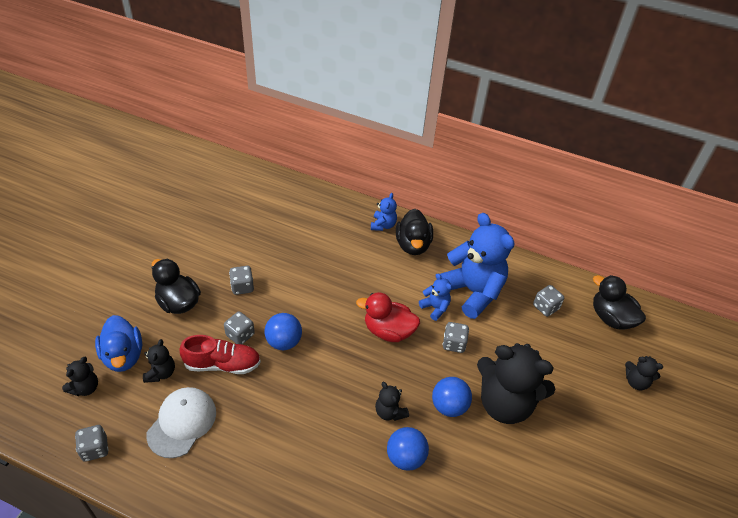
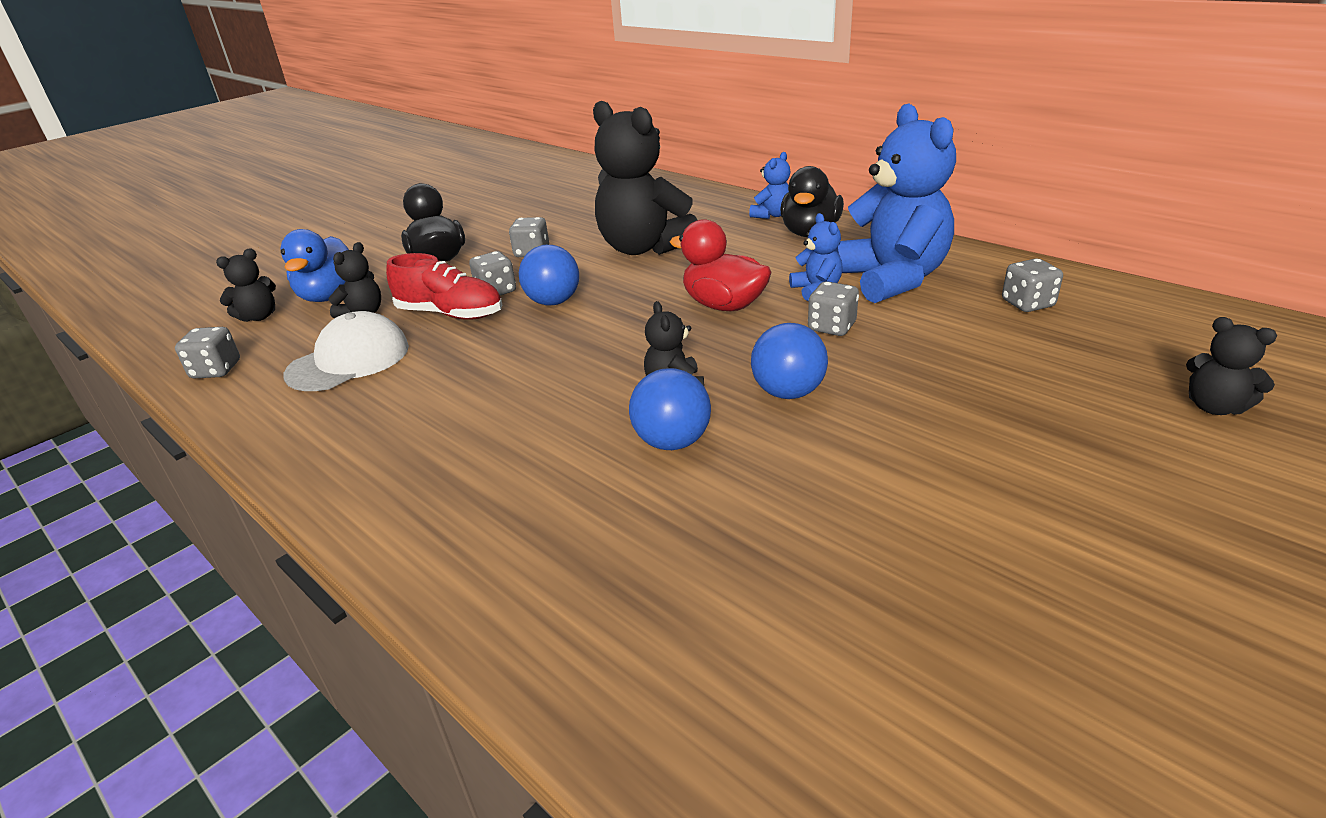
camera: 25 degrees right, 15 degrees down
(505, 403) = (902, 401): black teddy bear -> black teddy bear (644, 248)
(611, 318) = (1167, 325): black duck -> none

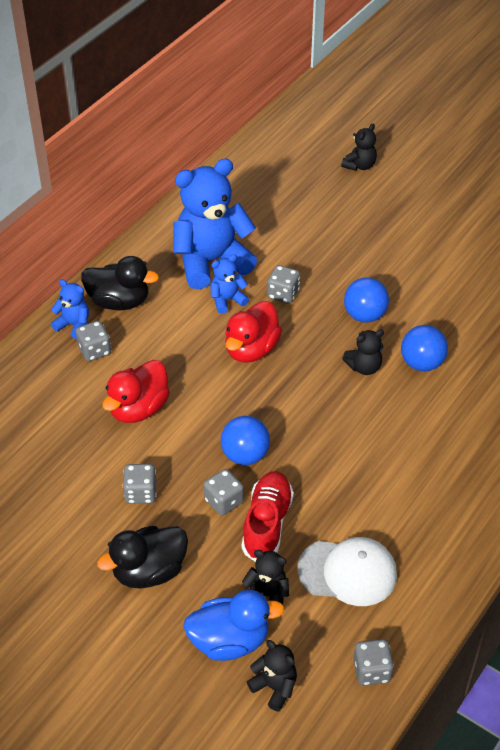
camera: 100 degrees left, 15 degrees up
(349, 360) = (347, 572): white cap -> white cap turned 150 degrees clockwise
(644, 248) = (138, 408): black teddy bear -> red duck
(1027, 304) = (250, 206): grey dice -> grey dice (95, 350)

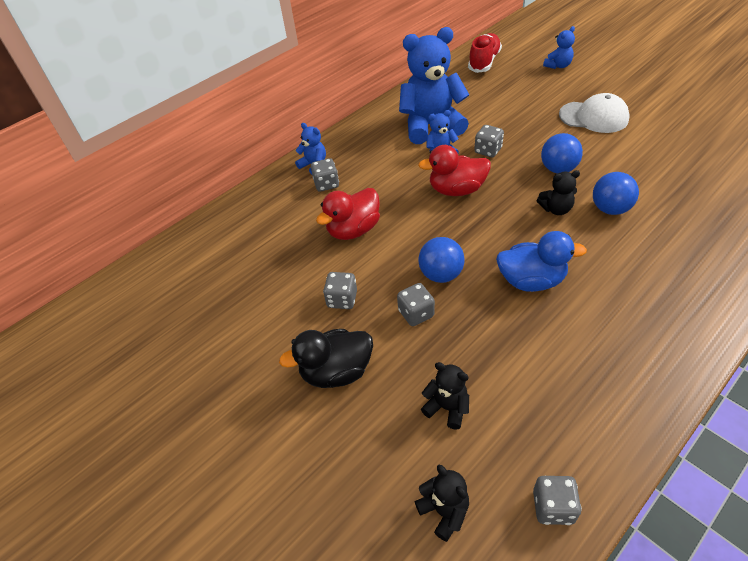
camera: 15 degrees right, 0 degrees up
(119, 301) = (353, 150): black duck -> none
(229, 640) = (403, 452): blue duck -> blue duck (531, 280)
(251, 349) = (456, 190): red duck -> red duck turned 45 degrees clockwise
(267, 524) = (454, 338): red shoe -> red shoe (484, 62)
(347, 572) = (531, 394): white cap -> white cap (593, 117)
(359, 165) = (558, 66): black teddy bear -> blue teddy bear

